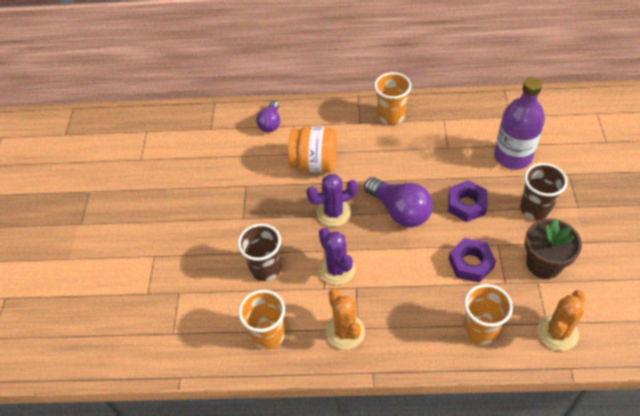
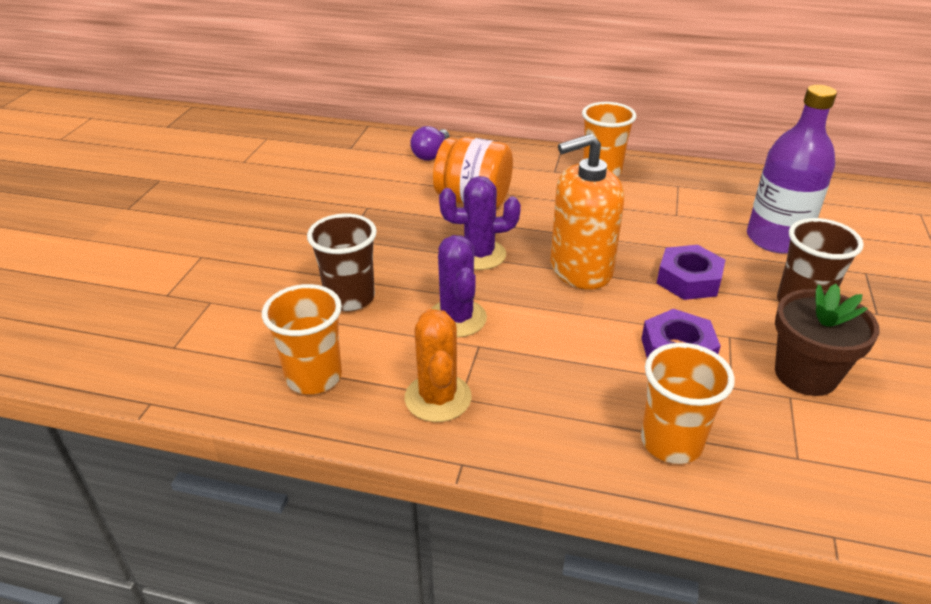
camera: 10 degrees right, 15 degrees down
(399, 211) = (580, 269): purple light bulb -> orange soap dispenser
(557, 332) = (816, 475): orange cactus -> none

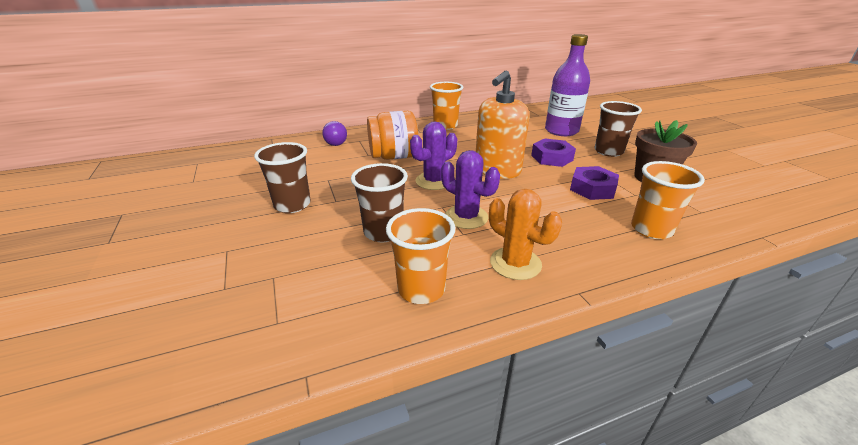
camera: 35 degrees left, 5 degrees down
(301, 227) = (292, 205): none -> brown cup

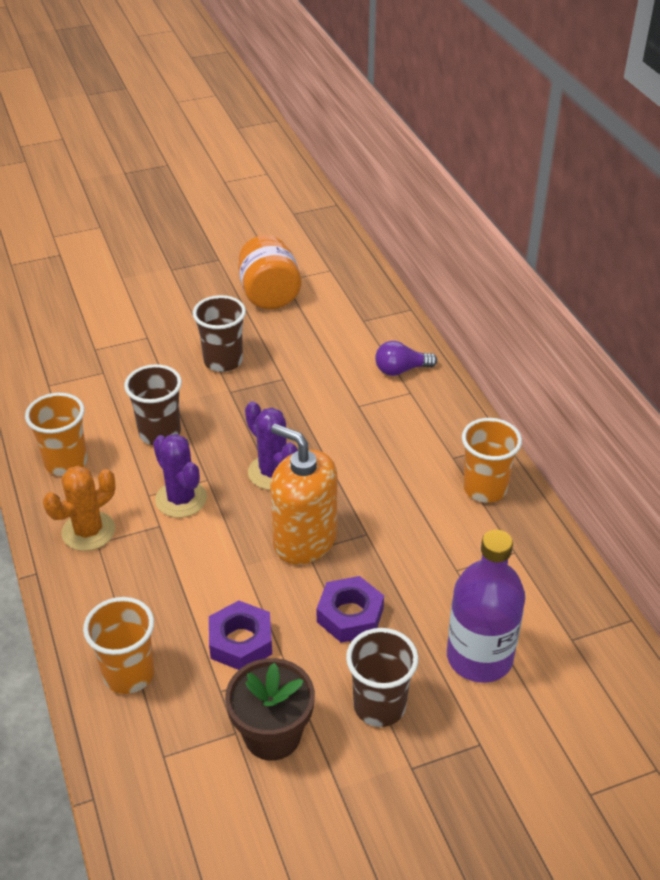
camera: 90 degrees right, 10 degrees up
(393, 157) = (350, 431): orange jar -> orange jar (269, 295)
(466, 217) = (181, 499): purple cactus -> purple cactus turned 75 degrees counterclockwise

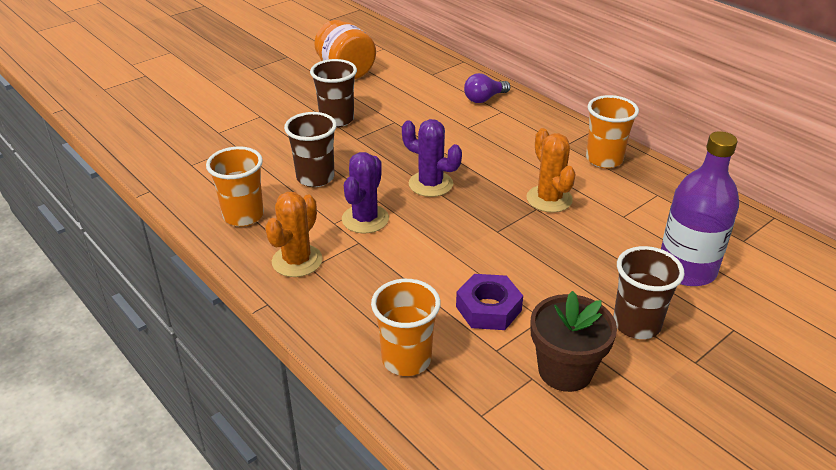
camera: 20 degrees left, 5 degrees down
(181, 499) = (365, 219): purple cactus -> purple cactus turned 75 degrees clockwise
(304, 540) = (490, 224): orange soap dispenser -> none
(350, 615) = (565, 266): purple nut -> none
(388, 525) = (549, 199): none -> orange cactus

